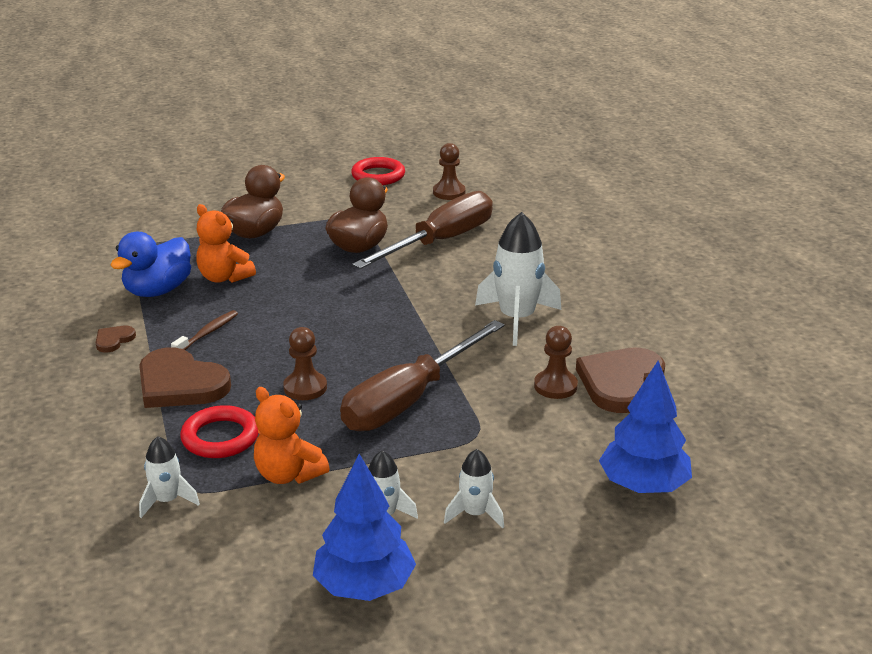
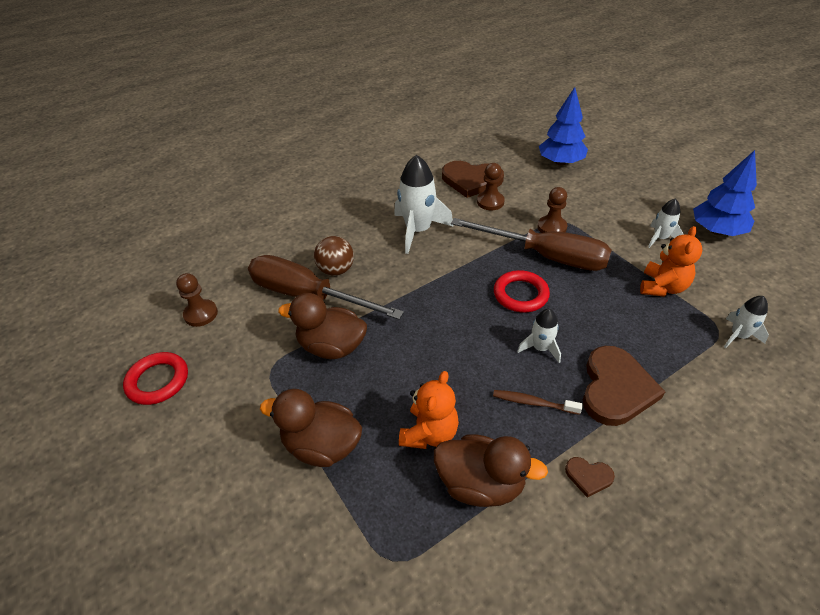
camera: 105 degrees left, 15 degrees up
(158, 290) = (480, 484): blue duck -> brown duck
(220, 437) = (656, 335): red ring -> red ring (520, 294)
(305, 388) = (567, 310): brown pawn -> brown pawn (552, 227)
(471, 260) = (336, 270): none -> brown ball
(475, 514) = (629, 208): white rocket -> white rocket (540, 348)

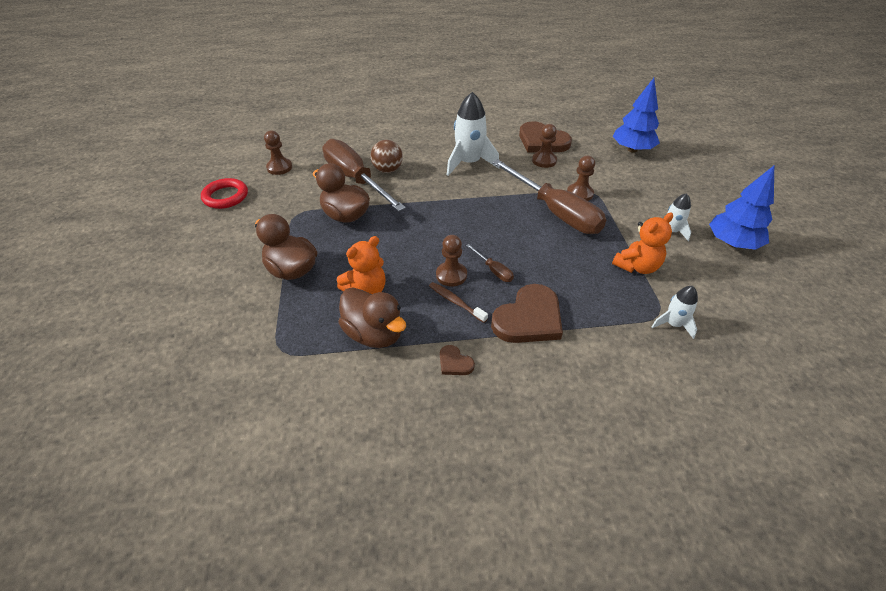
camera: 25 degrees right, 0 degrees up
(503, 372) = (451, 275): none -> brown pawn
(520, 294) = (510, 231): red ring -> none
(540, 348) = (493, 270): white rocket -> brown screwdriver

